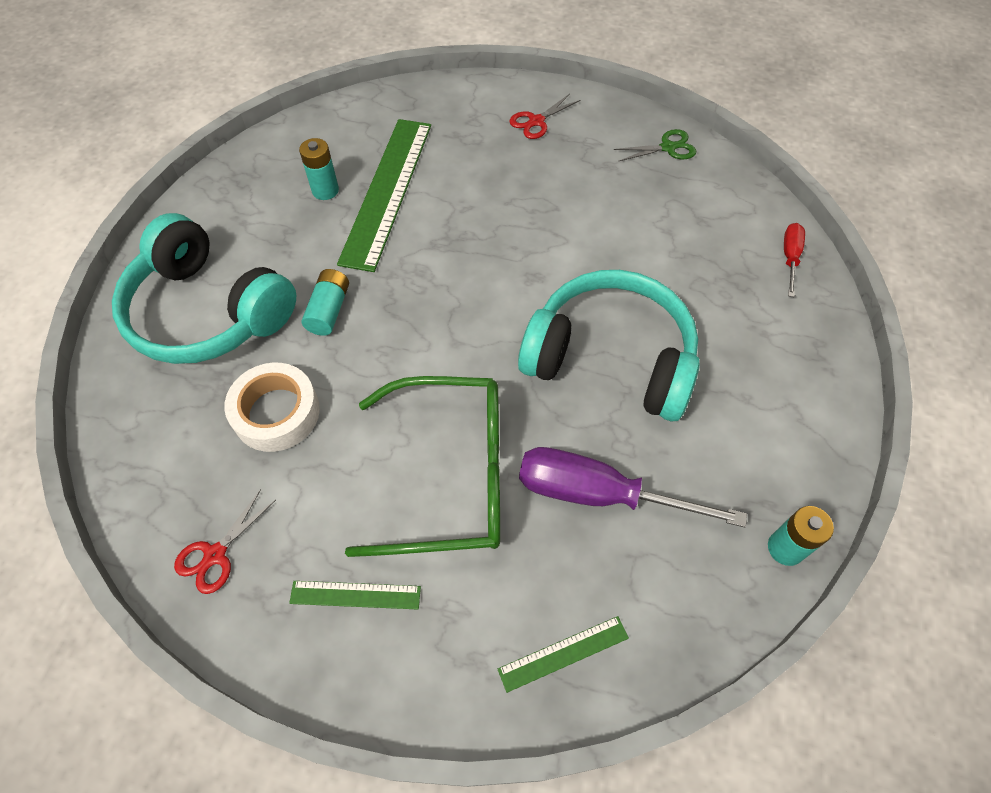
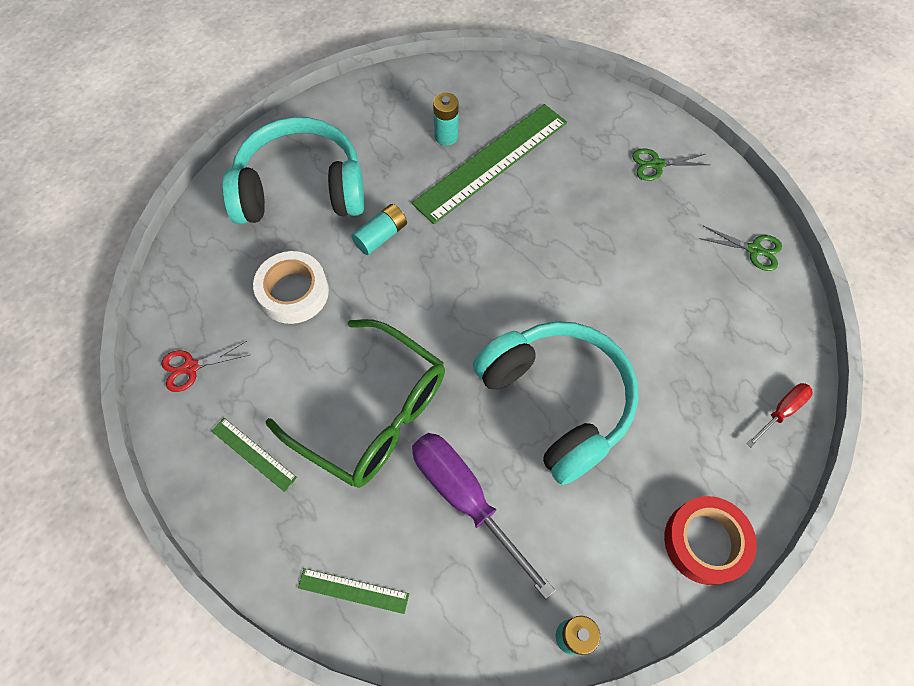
camera: 35 degrees right, 5 degrees up
(208, 312) = (301, 189): turquoise headphones -> turquoise headphones turned 105 degrees clockwise
(536, 121) = (656, 164): red scissors -> green scissors
(820, 395) = (705, 542): none -> red tape

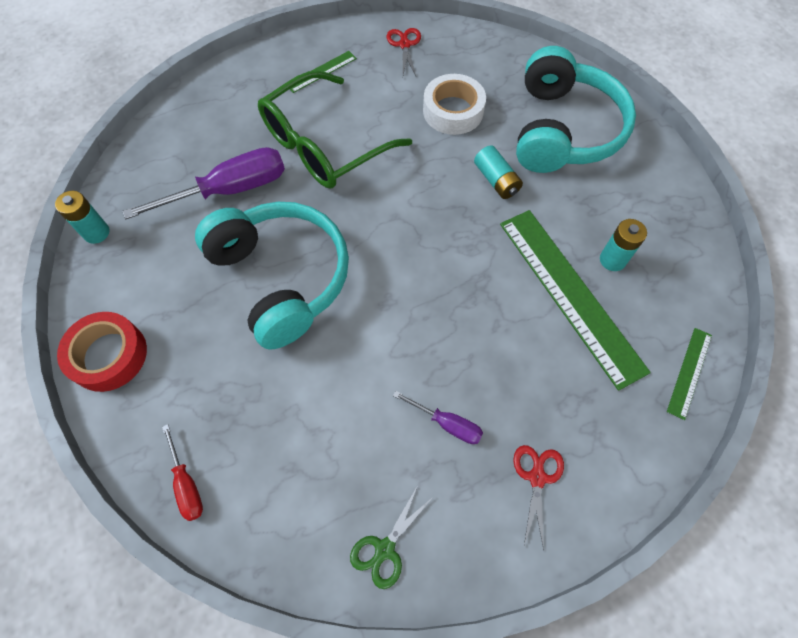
camera: 105 degrees right, 0 degrees up
(353, 591) = (198, 112): green ruler -> green ruler (689, 372)
(557, 401) = (282, 278): turquoise headphones -> turquoise headphones turned 105 degrees counterclockwise
(642, 229) = (447, 424): none -> purple screwdriver
(656, 164) = (537, 477): green scissors -> red scissors

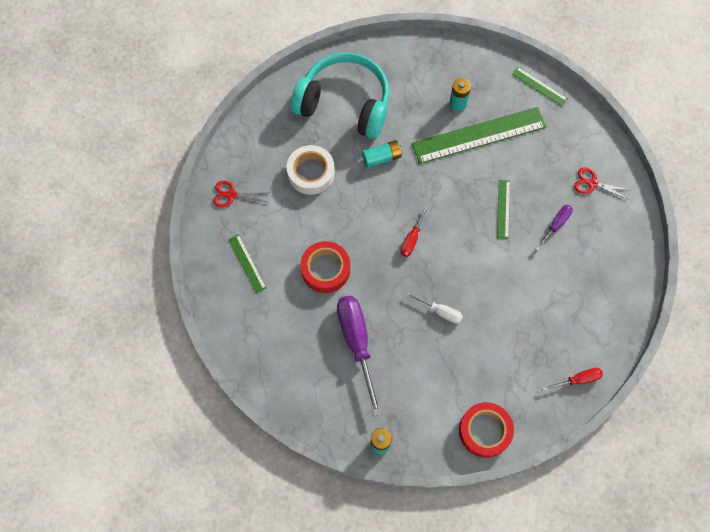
camera: 80 degrees left, 5 degrees up
(282, 278) = (440, 311): turquoise headphones -> white screwdriver
(325, 144) = (325, 269): green glasses -> red tape
(384, 230) = (412, 239): none -> red screwdriver
(384, 549) = (624, 271): green scissors -> none
(456, 342) = (503, 209): none -> green ruler

